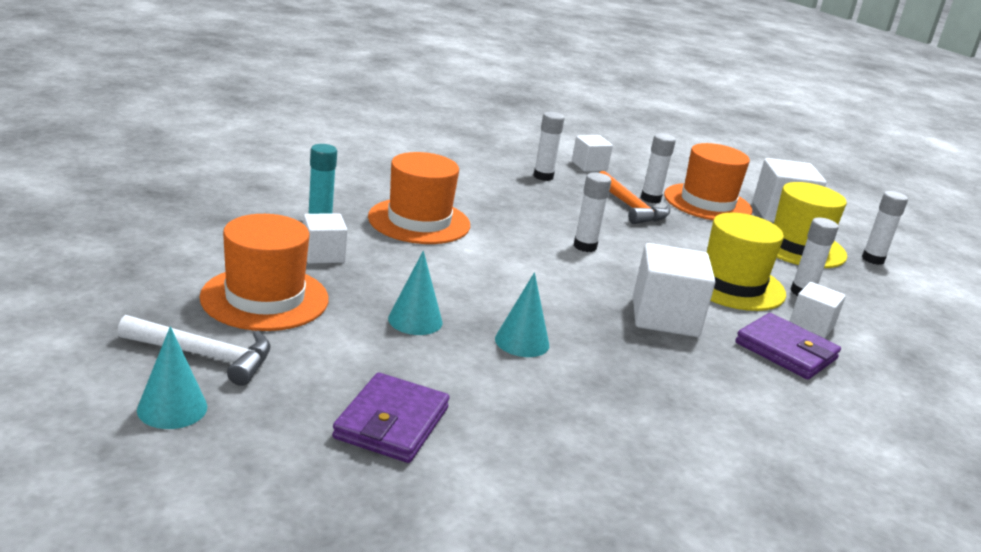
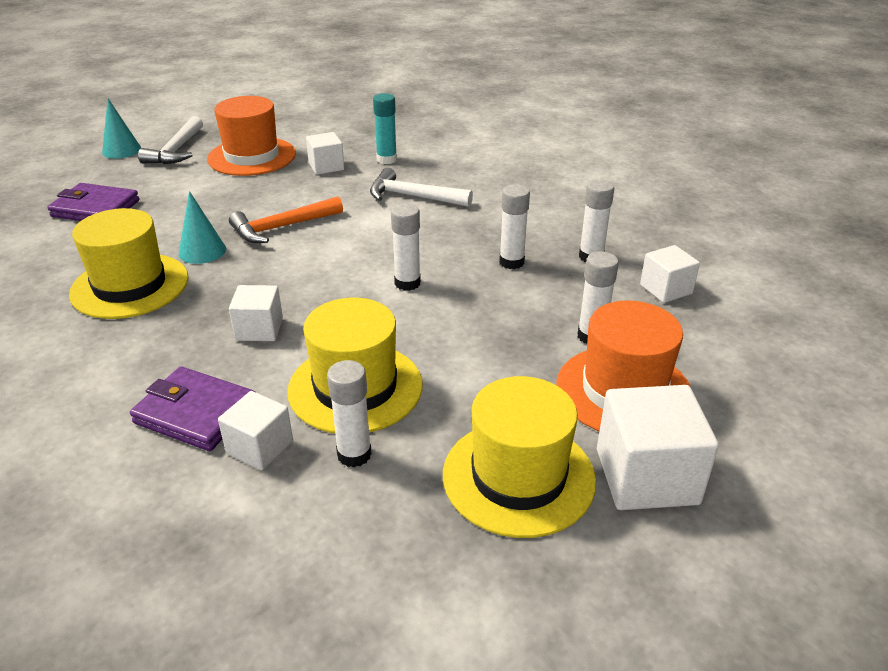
camera: 90 degrees right, 10 degrees up
(415, 320) = (230, 207): turquoise cone -> none
(419, 221) = (413, 196): orange hat -> white hammer
(596, 388) = (130, 286): none -> yellow hat
(630, 207) = (546, 318): orange hammer -> orange hammer (282, 227)
(665, 317) = (259, 329): white cube -> white cube, size x0.60
(786, 351) = (196, 413): purple wallet -> purple wallet turned 75 degrees clockwise
(872, 259) = (520, 578): white glue stick -> white glue stick (511, 262)

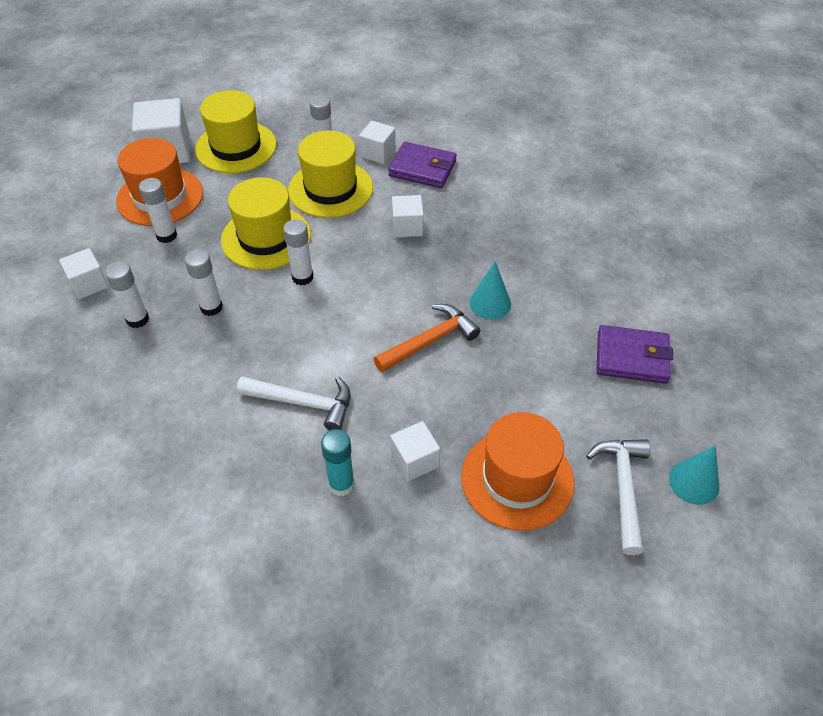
camera: 175 degrees right, 15 degrees up
(130, 286) = (527, 260): yellow hat -> yellow hat (266, 238)

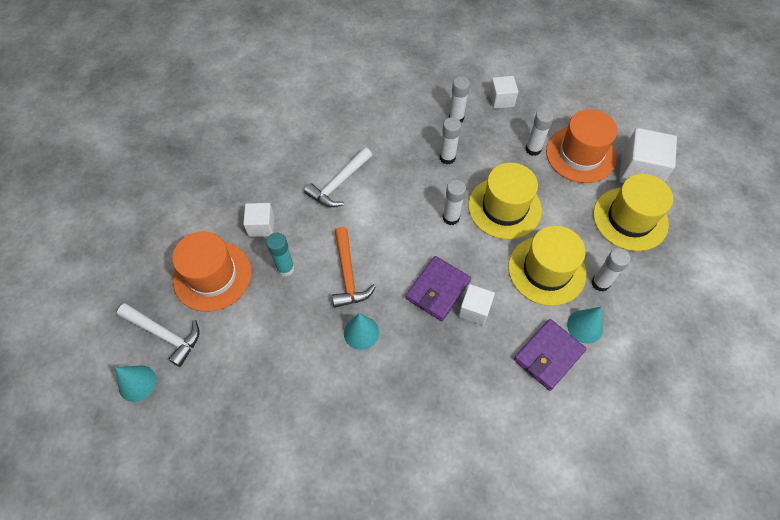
camera: 115 degrees right, 10 degrees up
(341, 484) = (270, 183): turquoise glue stick -> turquoise glue stick (285, 268)
(378, 153) = (585, 326): white cube -> turquoise cone
(632, 357) = (253, 409): purple wallet -> purple wallet (438, 290)

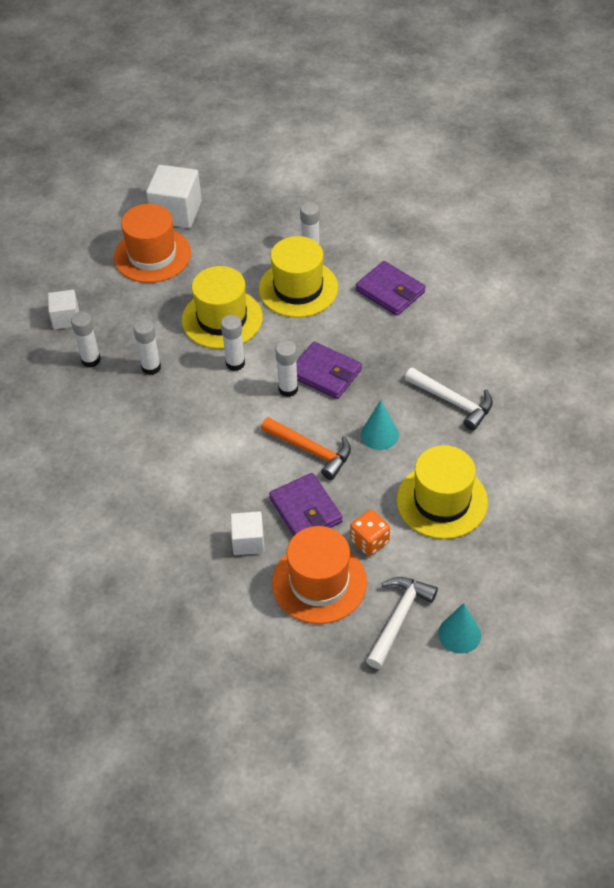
camera: 90 degrees left, 10 degrees down
(245, 316) = (369, 541): none -> orange dice
(285, 268) = (305, 510): turquoise glue stick -> purple wallet
(339, 184) = (186, 469): white hammer -> white hammer (453, 402)
(348, 275) = (311, 450): orange hammer -> orange hammer turned 45 degrees clockwise
(474, 310) = (346, 344): white cube -> none
(533, 149) = (143, 293): white glue stick -> white glue stick (288, 389)
(585, 326) = (358, 264): turquoise cone -> none
(630, 219) = (236, 224): yellow hat -> yellow hat (442, 501)

